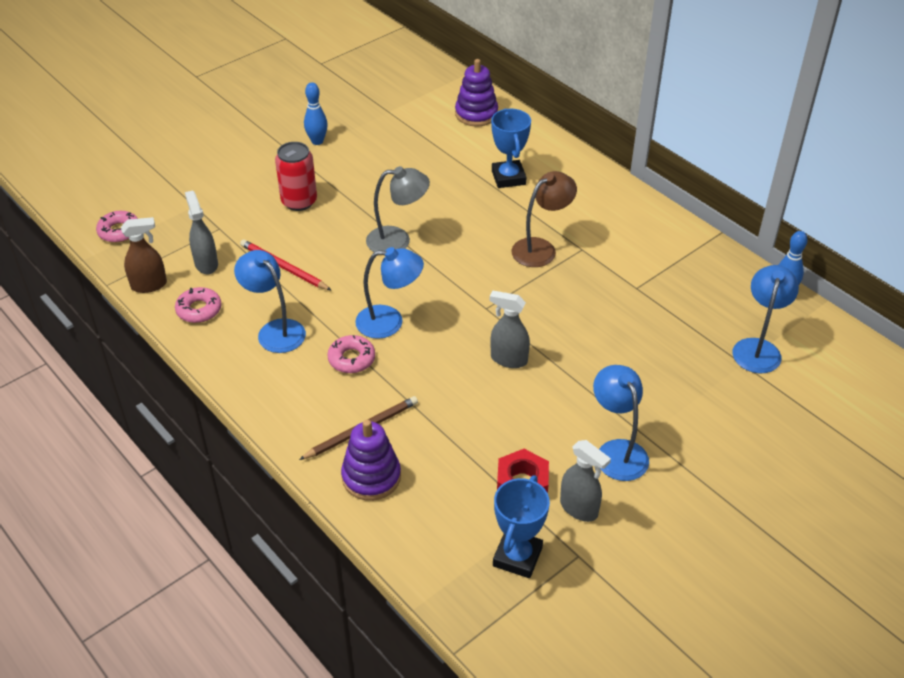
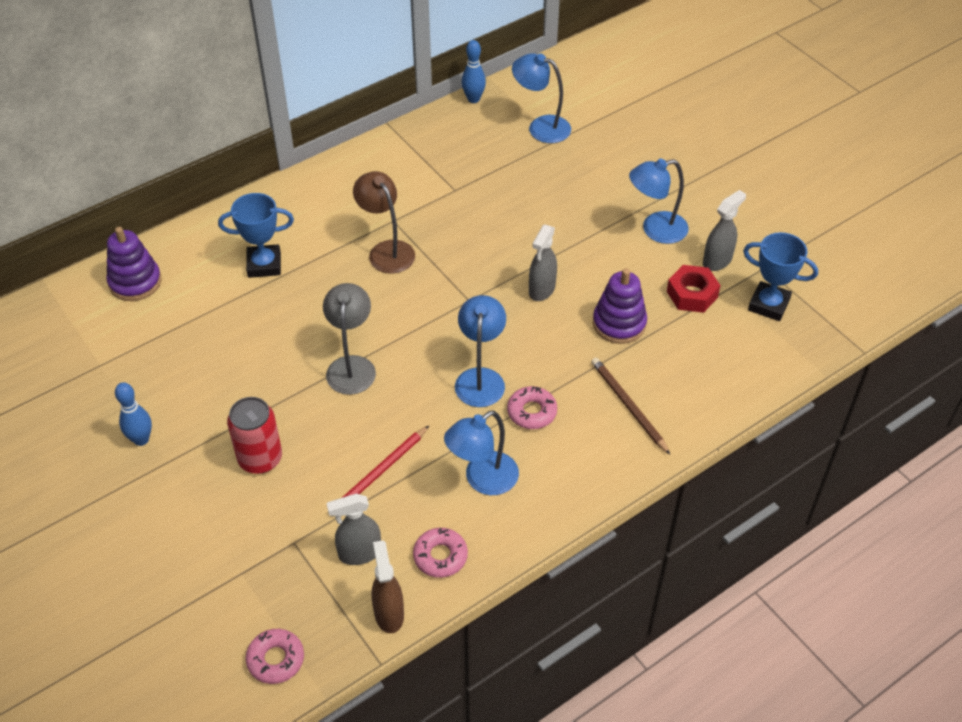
camera: 85 degrees left, 5 degrees up
(371, 477) = (686, 400): purple stacking toy -> purple stacking toy (619, 323)

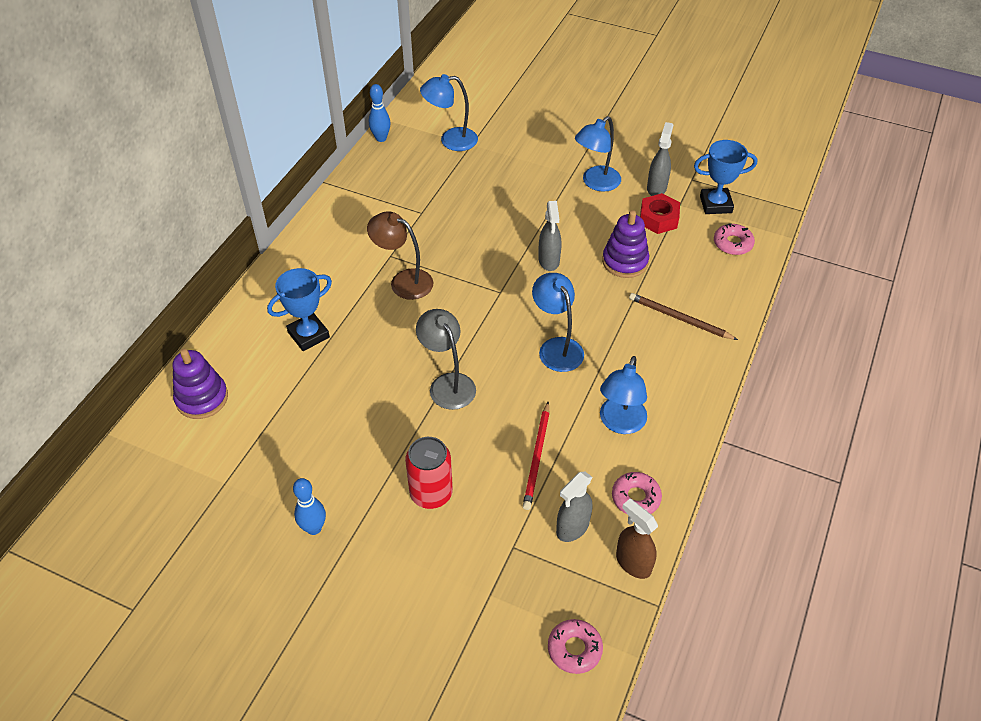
camera: 30 degrees left, 0 degrees up
(532, 412) = (615, 355): pink donut -> pink donut (732, 243)

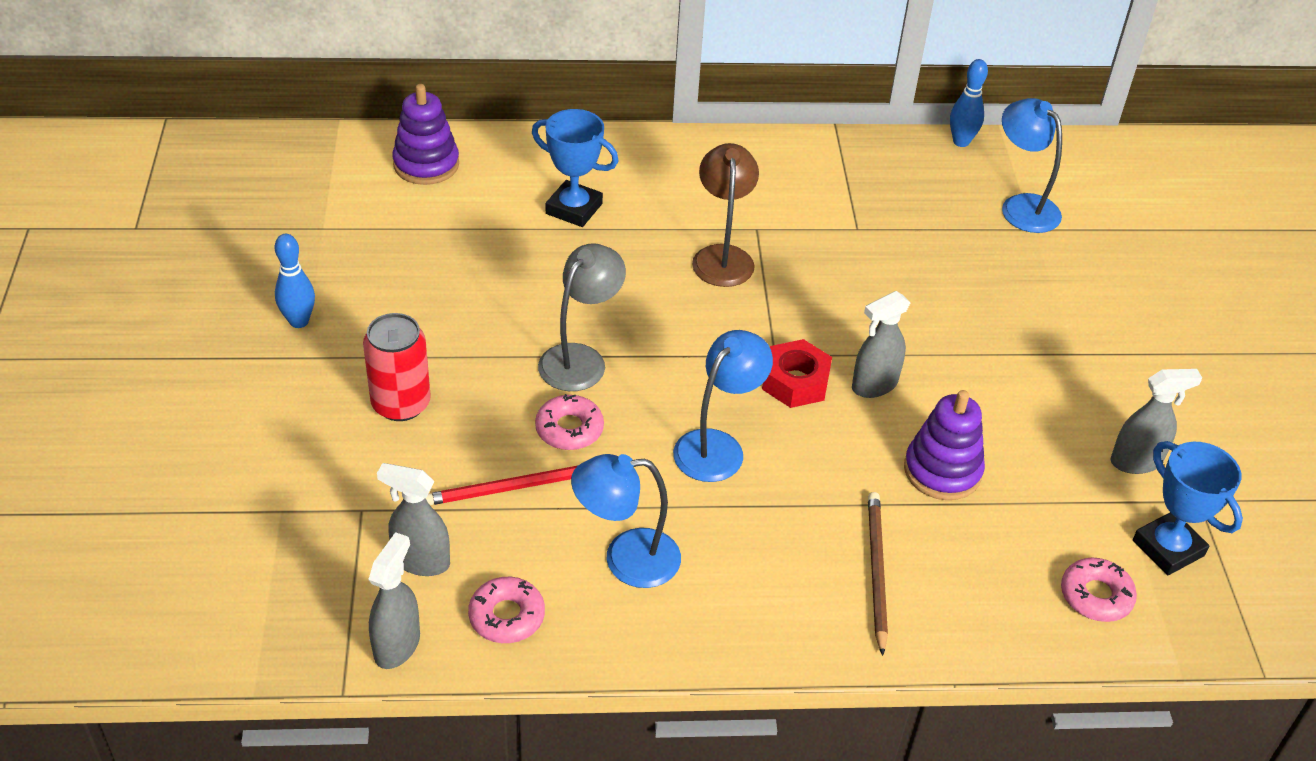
camera: 60 degrees right, 5 degrees down
(574, 649) = (238, 622): pink donut -> pink donut (569, 429)
(596, 183) = (1079, 386): blue lamp -> none
(633, 563) = (397, 645): brown spray bottle -> grey spray bottle
(658, 219) = (1068, 484): red nut -> red nut (795, 382)

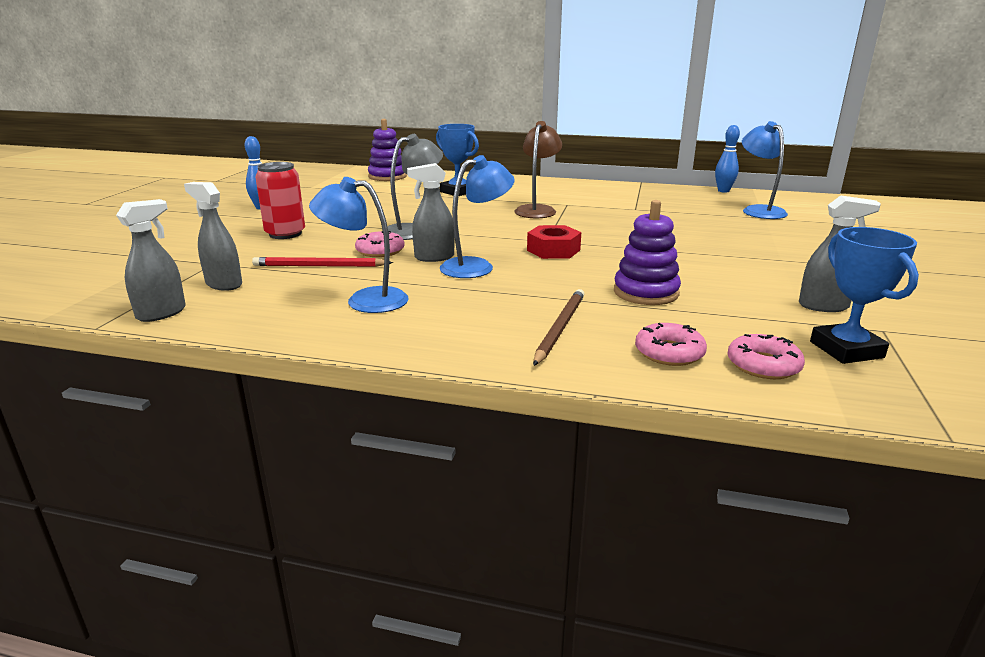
camera: 20 degrees right, 20 degrees down
(507, 616) = (252, 311): pink donut -> pink donut (669, 352)
(874, 385) = (611, 256): grey spray bottle -> grey spray bottle (434, 257)

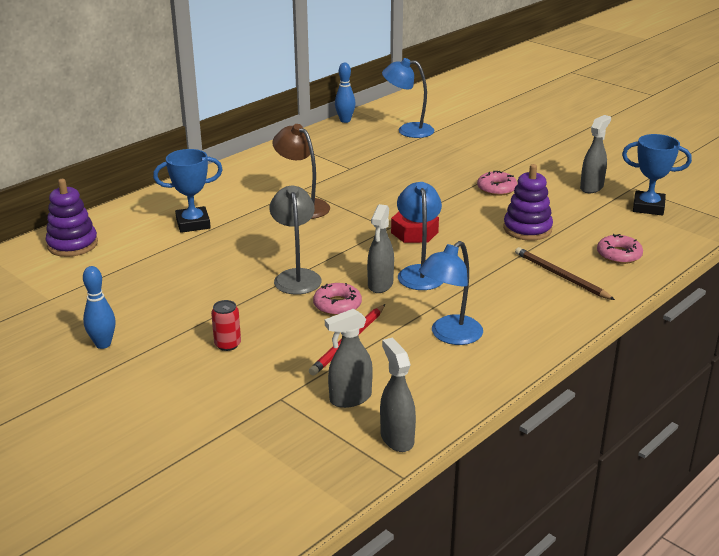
camera: 60 degrees left, 5 degrees up
(285, 234) = (227, 344): red can -> red can, size x0.59
(763, 365) = (651, 236): pink donut -> pink donut (496, 188)

